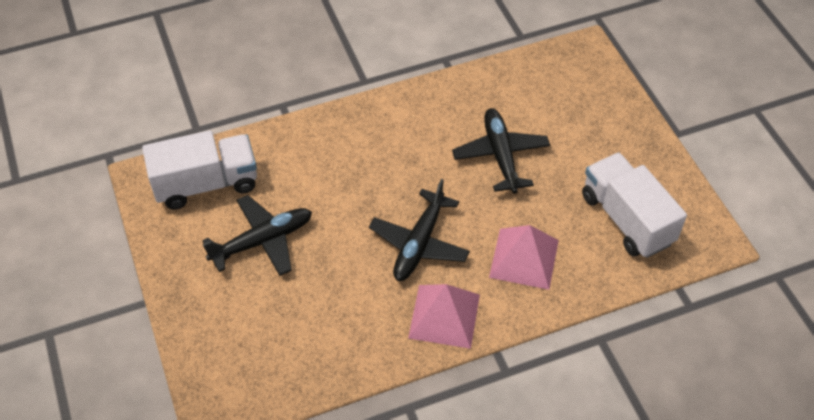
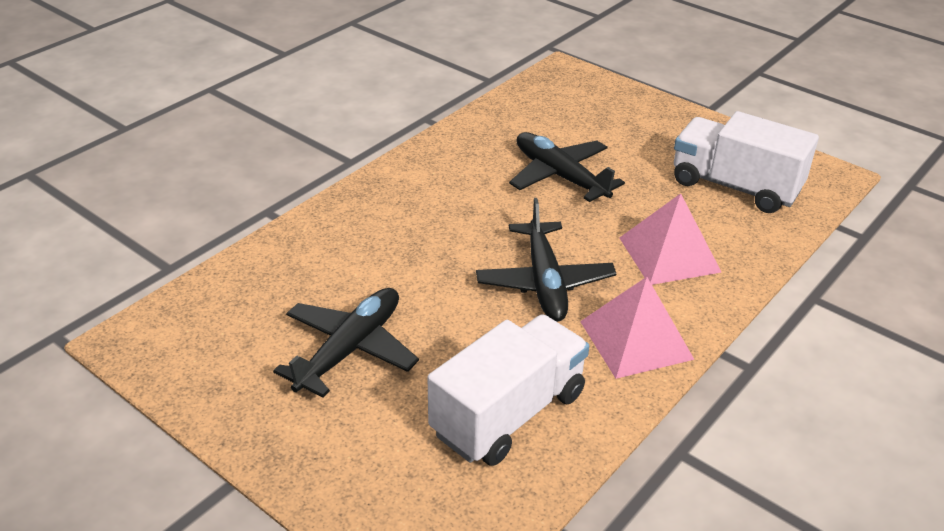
camera: 30 degrees left, 15 degrees down
(206, 184) = (226, 317): white truck -> white truck (508, 413)

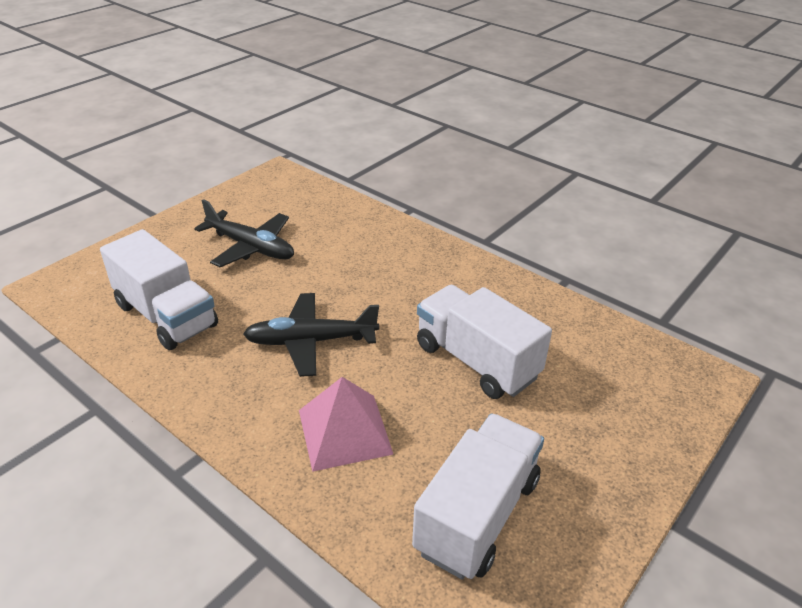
camera: 90 degrees right, 0 degrees up
(560, 176) = (476, 361): black plane -> white truck
(636, 339) = (226, 392): pink pyramid -> none

